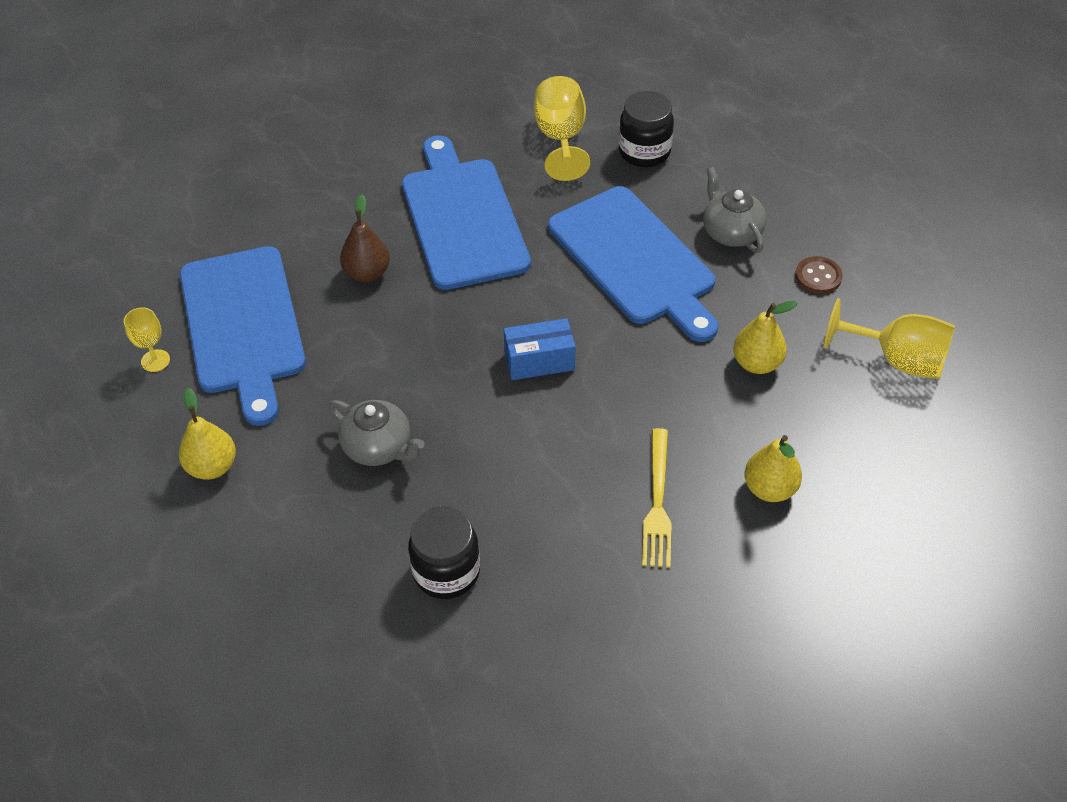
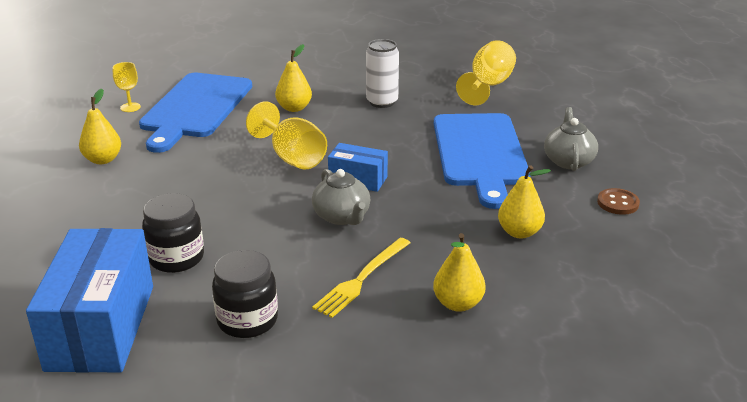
camera: 30 degrees right, 20 degrees down
(367, 273) = (294, 108): brown pear -> yellow pear
(379, 447) = (207, 185): grey teapot -> grey teapot (342, 217)
(456, 702) = (101, 327): none -> blue box
(462, 218) = (382, 102): blue cutting board -> white can
(644, 152) = (542, 106): black jar -> black jar (247, 320)
(897, 360) = (644, 269): yellow goblet -> yellow goblet (292, 157)

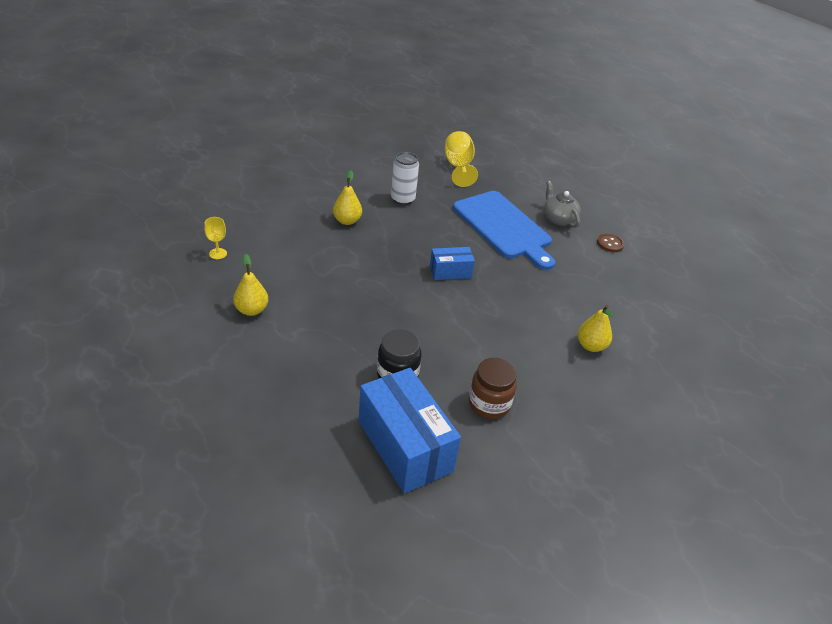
camera: 35 degrees left, 10 degrees up
(195, 108) = (272, 240): blue cutting board -> none
(247, 320) = (489, 404): black jar -> brown jar
(292, 157) = (390, 266): yellow goblet -> none
(342, 217) = (469, 305): grey teapot -> none
(361, 279) = (524, 348): yellow fork -> none
(519, 232) = (578, 283): yellow pear -> none

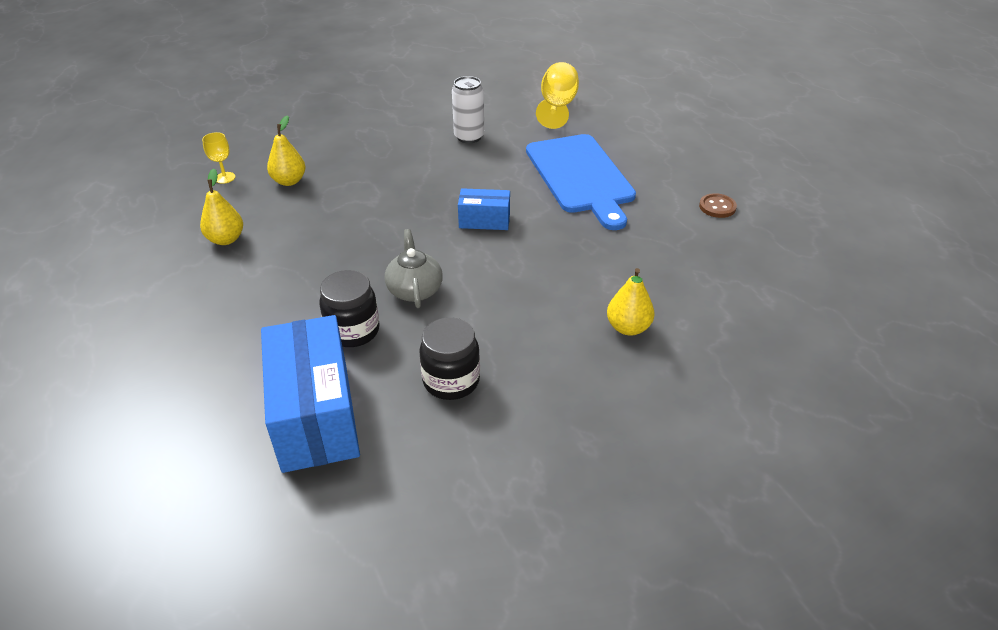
camera: 20 degrees right, 0 degrees up
(347, 221) = (389, 155): yellow pear -> yellow pear (289, 181)
(489, 404) = (451, 381): brown jar -> black jar
(558, 219) = (659, 172): grey teapot -> grey teapot (414, 290)

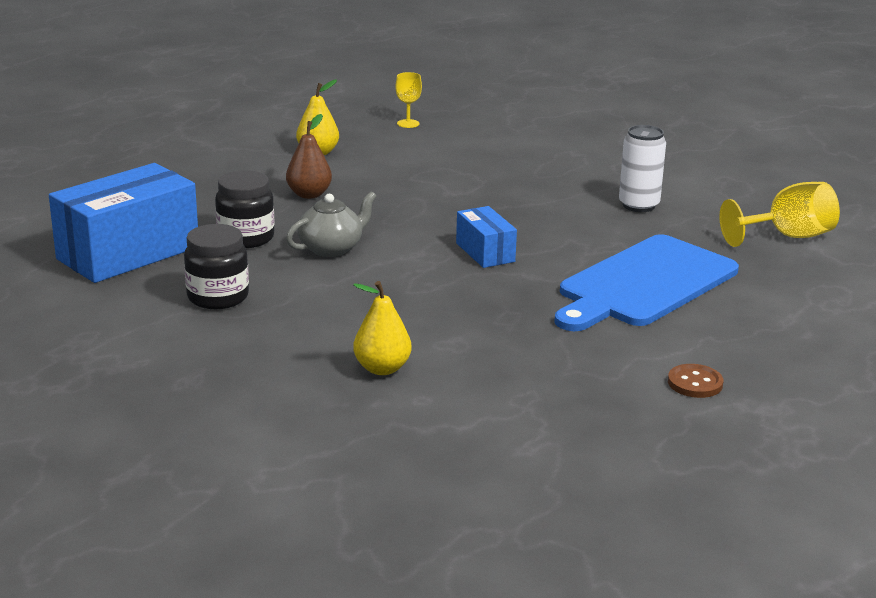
camera: 60 degrees right, 15 degrees down
(289, 181) = (437, 149): yellow pear -> none
(303, 270) = (309, 194): none -> brown pear

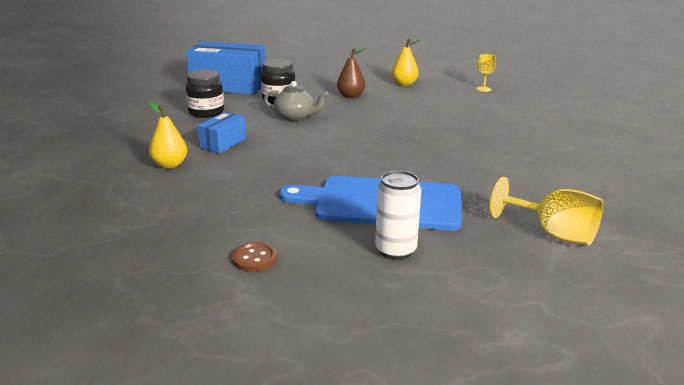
camera: 55 degrees right, 0 degrees up
(485, 252) = (350, 149): blue box -> blue box (223, 143)
(638, 205) = (500, 171): white can -> white can (395, 250)

